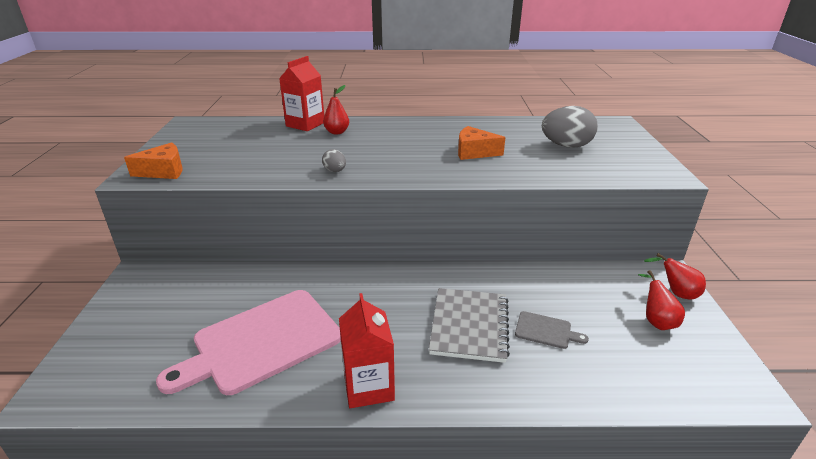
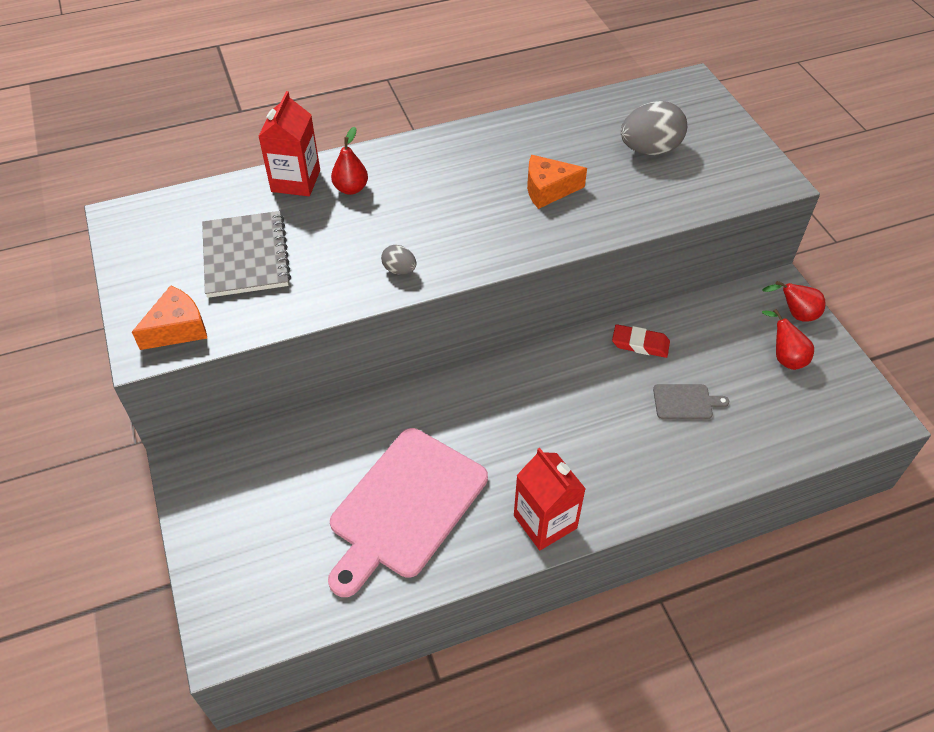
camera: 20 degrees left, 20 degrees up
(469, 326) = (609, 419): grey notebook -> grey notebook (246, 256)
(523, 282) = (640, 344): none -> red eraser

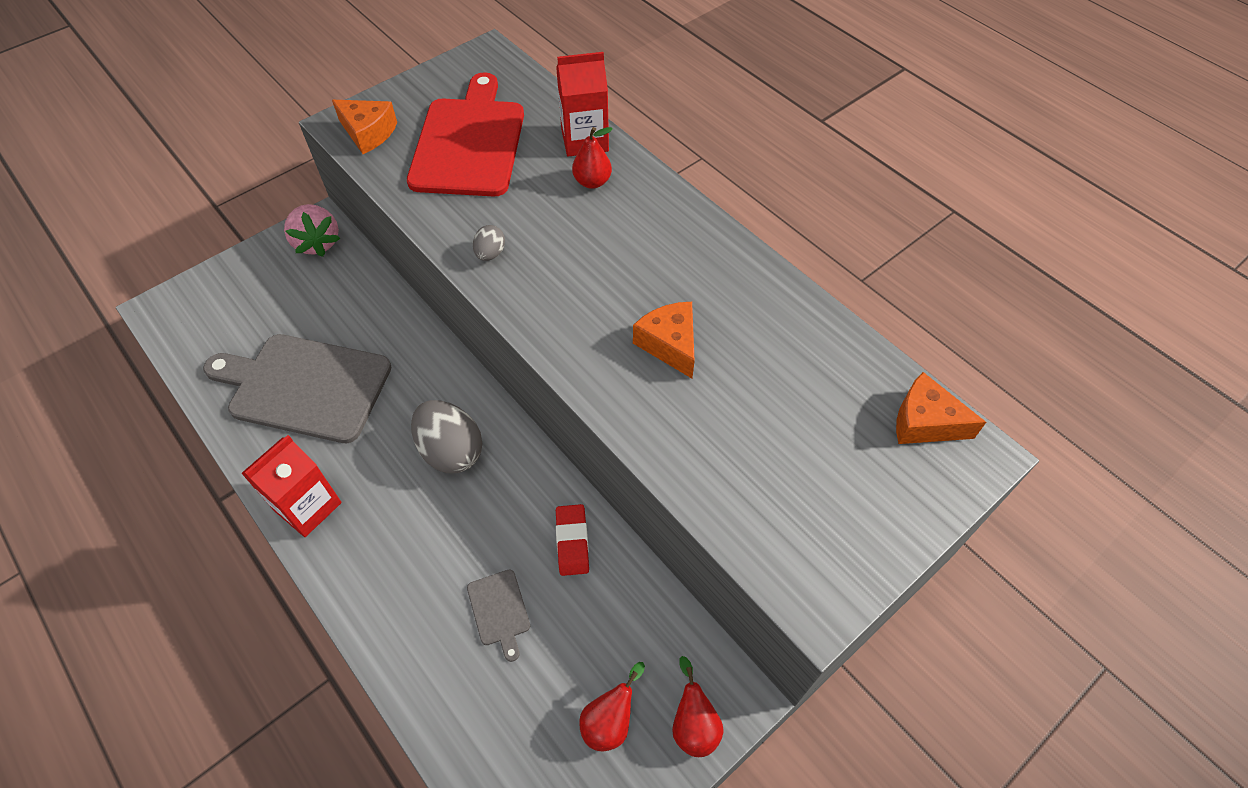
camera: 70 degrees right, 5 degrees up
(213, 469) = (317, 243): none -> pink strawberry
(246, 256) = (469, 143): grey notebook -> red cutting board
(405, 506) = (305, 387): pink cutting board -> grey cutting board
(649, 149) = (800, 432): grey egg -> grey egg (451, 451)
(661, 95) = (925, 422): none -> orange cheese

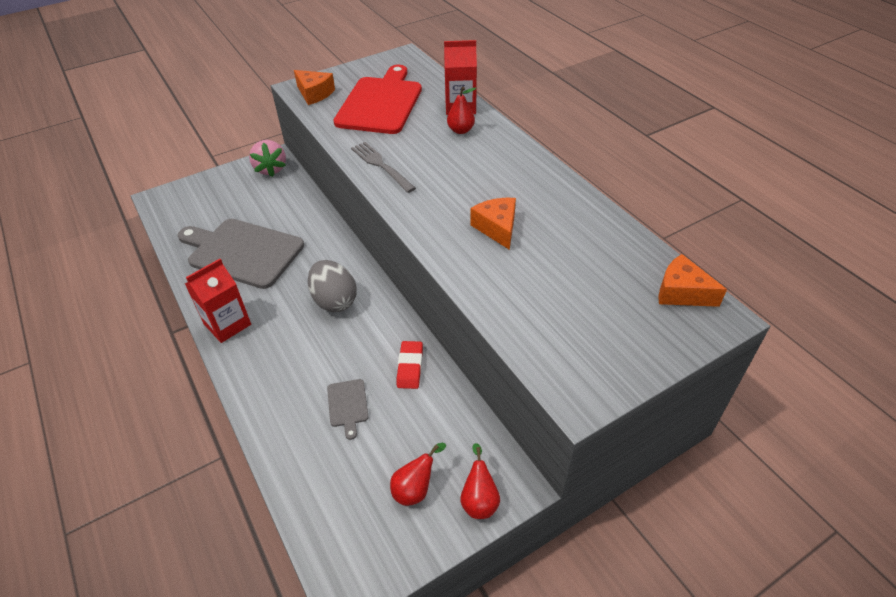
camera: 10 degrees right, 10 degrees down
(490, 253) = (381, 165): grey egg -> grey fork

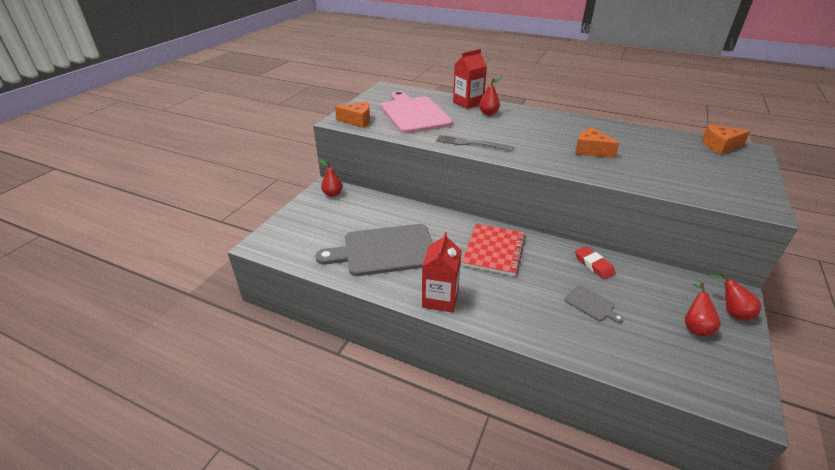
camera: 35 degrees left, 10 degrees down
(271, 169) = (332, 194): pink strawberry -> red pear
(334, 301) = (494, 251): grey egg -> red notebook
(380, 103) = (414, 114): red cutting board -> pink cutting board

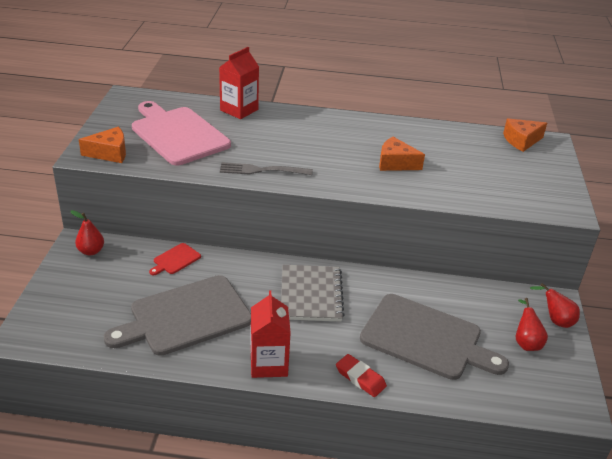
camera: 20 degrees left, 0 degrees up
(392, 208) = (175, 259): none -> red cutting board
(488, 113) = (268, 123): red pear -> none
(494, 251) = (311, 295): red notebook -> grey notebook
(591, 304) = (426, 338): grey cutting board -> grey cutting board, size x2.39
(594, 265) = (419, 293): red eraser -> red eraser (360, 378)

